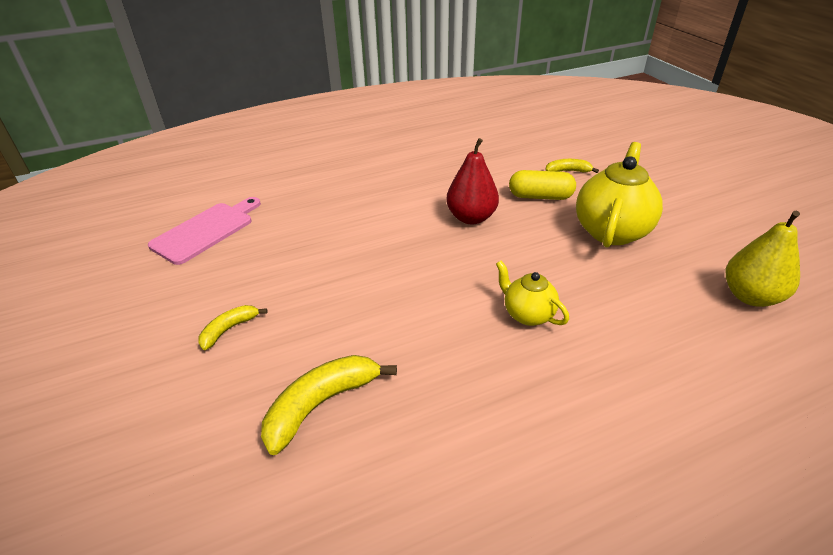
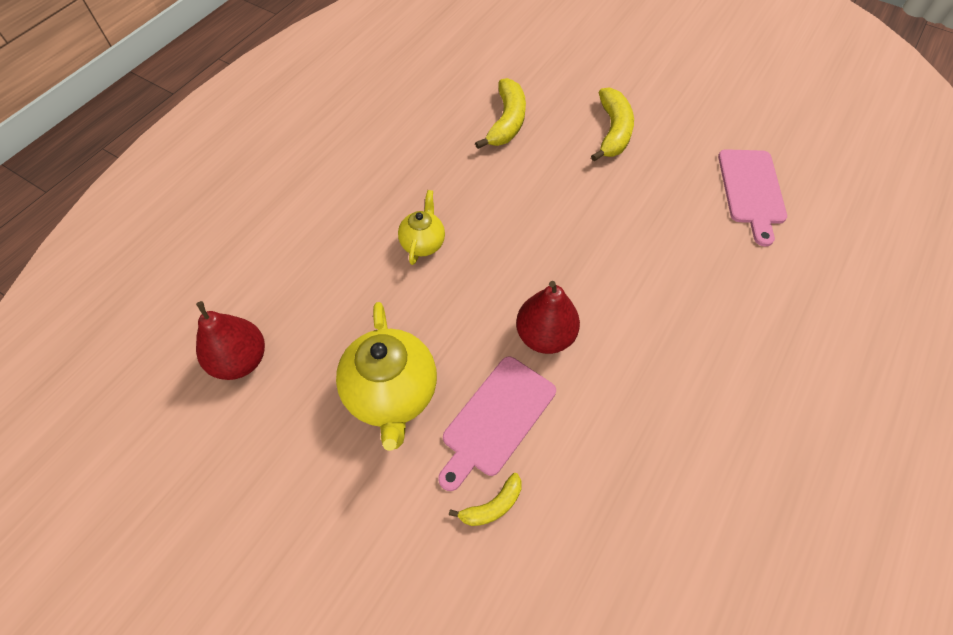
camera: 145 degrees right, 20 degrees up
(229, 329) = (613, 131): yellow banana -> yellow banana, size x1.75
(527, 314) = (423, 243): yellow teapot -> yellow teapot turned 90 degrees counterclockwise
(540, 196) = (496, 419): yellow capsule -> pink cutting board
(750, 296) = (240, 360): yellow pear -> red pear

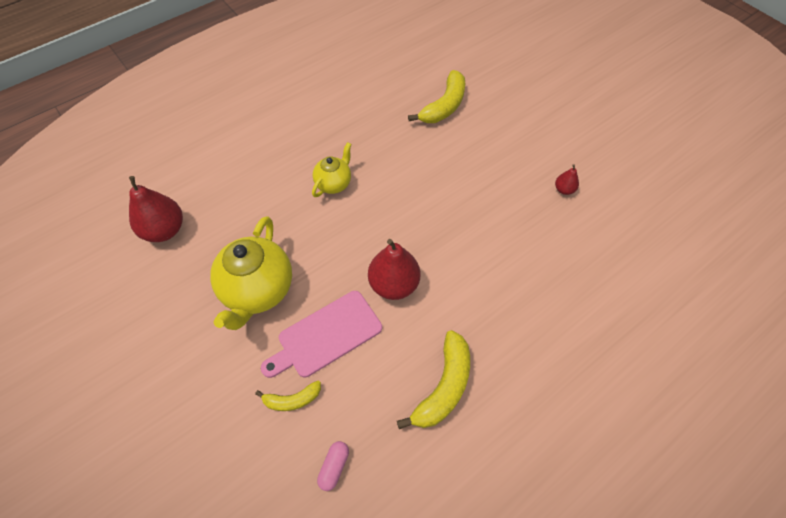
camera: 20 degrees right, 0 degrees up
(575, 563) = (334, 467): none -> pink capsule
(613, 131) = (529, 137): yellow banana -> yellow banana (444, 386)
(675, 178) = (564, 189): none -> red pear
(751, 190) = (627, 219): pink cutting board -> none

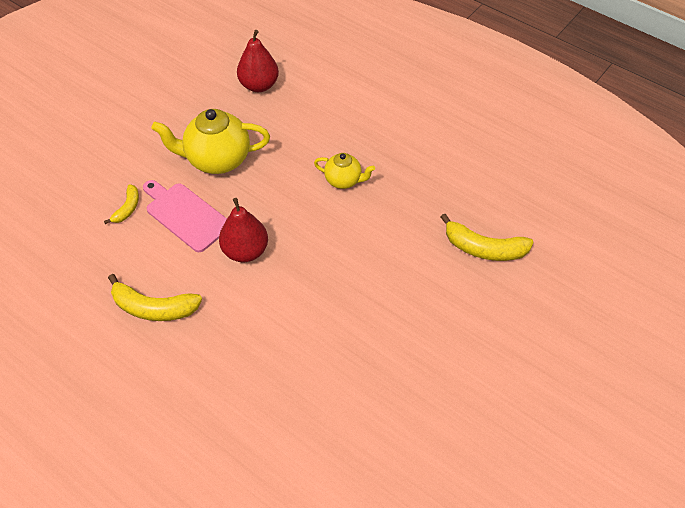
camera: 75 degrees right, 5 degrees down
(292, 400) = (127, 208): yellow banana -> yellow banana turned 135 degrees counterclockwise
(334, 467) = (79, 248): pink capsule -> none
(564, 189) = (405, 382): red pear -> none

